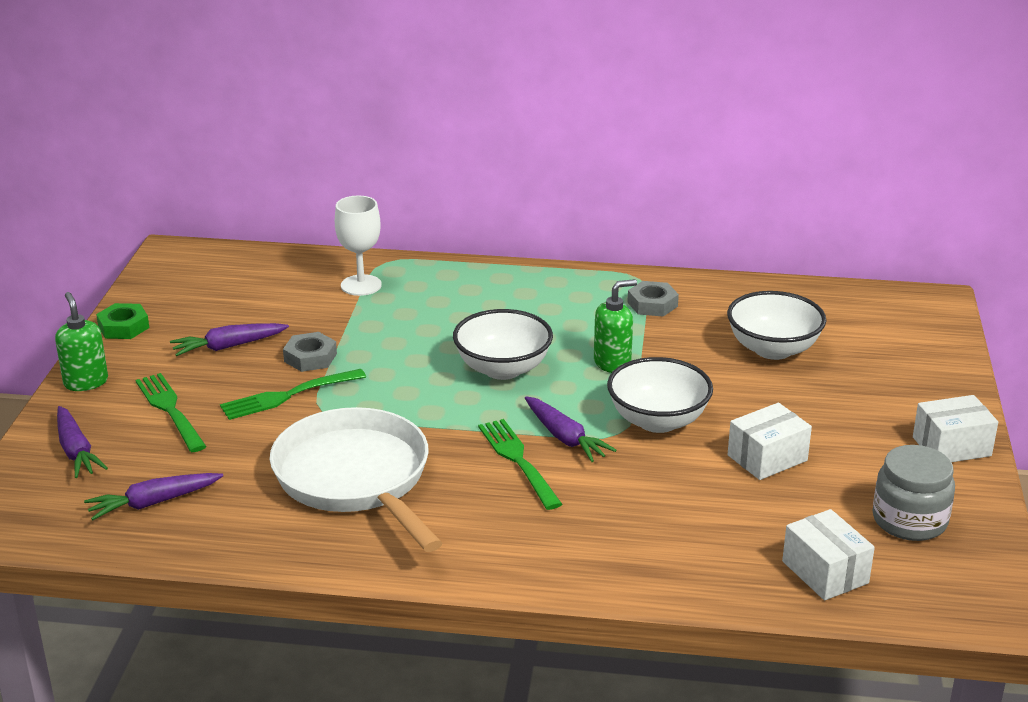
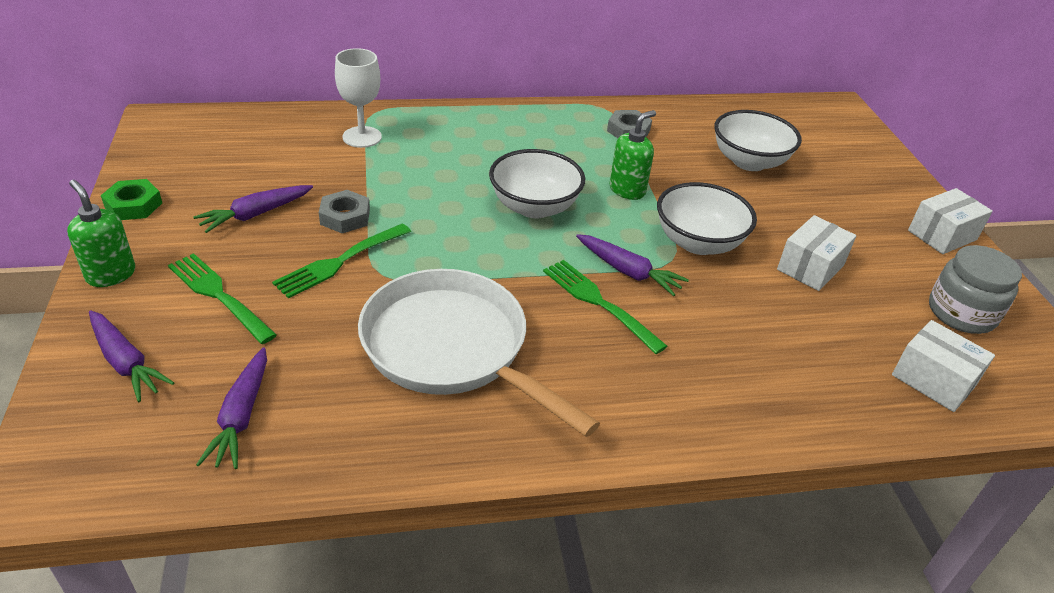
camera: 20 degrees left, 10 degrees up
(153, 503) = (241, 416): purple carrot -> purple carrot turned 45 degrees counterclockwise

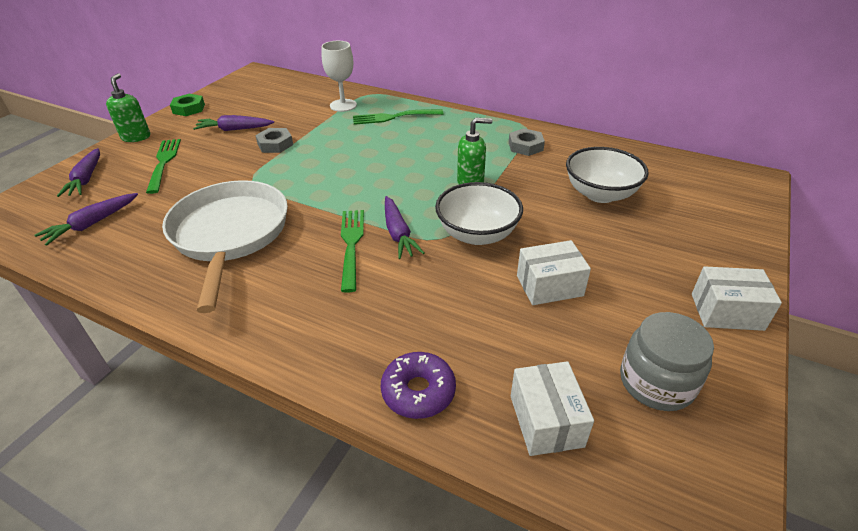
camera: 40 degrees right, 0 degrees up
(340, 261) = (241, 166): green fork -> green fork (394, 117)
(534, 207) = (391, 173): white bowl -> none
(828, 408) = (418, 391): none -> purple donut

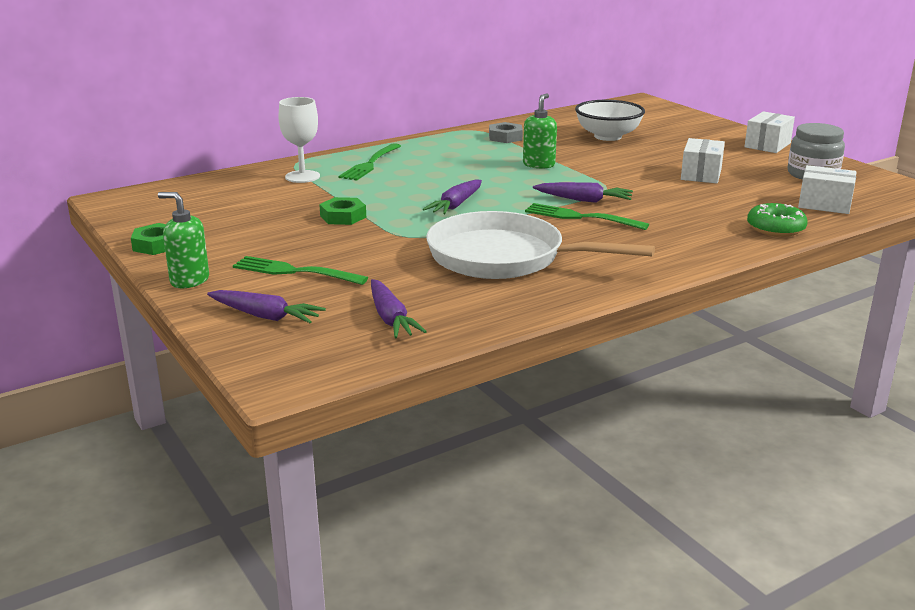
camera: 60 degrees left, 15 degrees down
(234, 129) = (268, 229): purple carrot -> purple carrot (456, 205)
(275, 144) = (343, 216): grey nut -> green nut
(418, 391) = (775, 228): purple donut -> green donut
(477, 234) = (616, 178): white bowl -> none

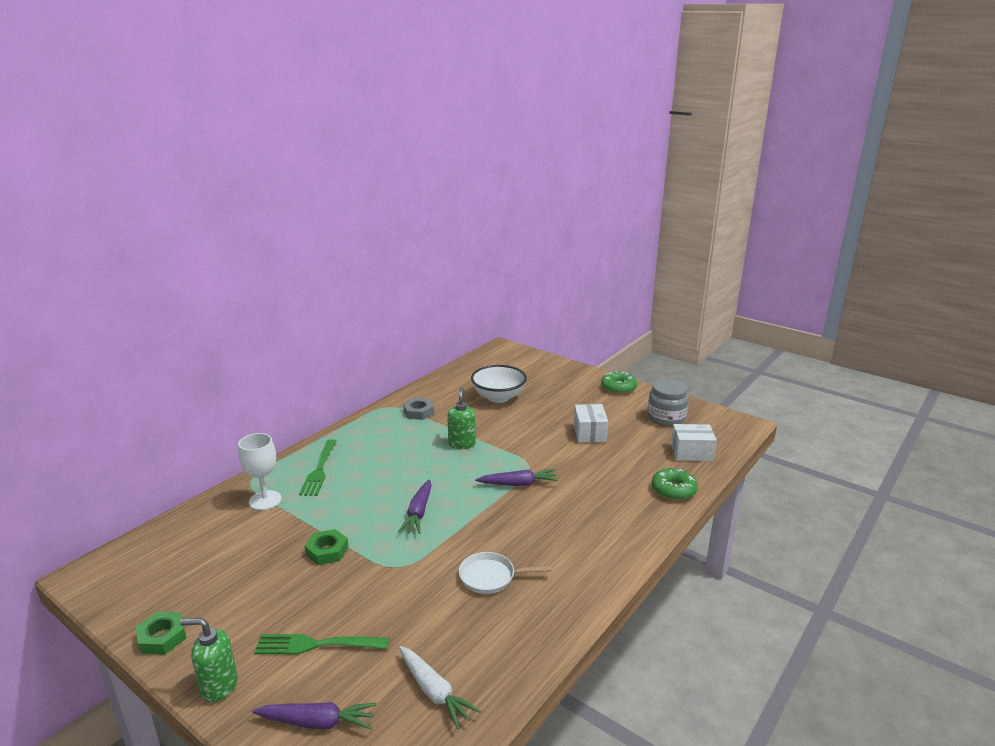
camera: 20 degrees left, 0 degrees up
(390, 318) = (434, 692): purple carrot -> white carrot
(504, 257) = (491, 577): white pan -> white pan, size x0.48
(581, 217) = (527, 507): green fork -> none
(767, 145) = (618, 388): white box -> green donut

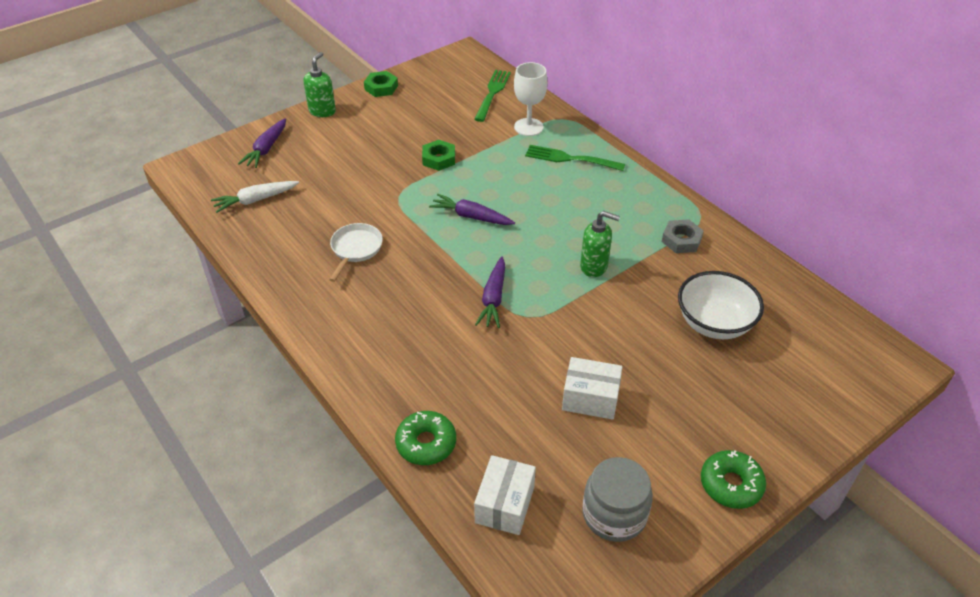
camera: 105 degrees right, 20 degrees up
(317, 644) = (334, 151): green fork -> green fork (492, 94)

